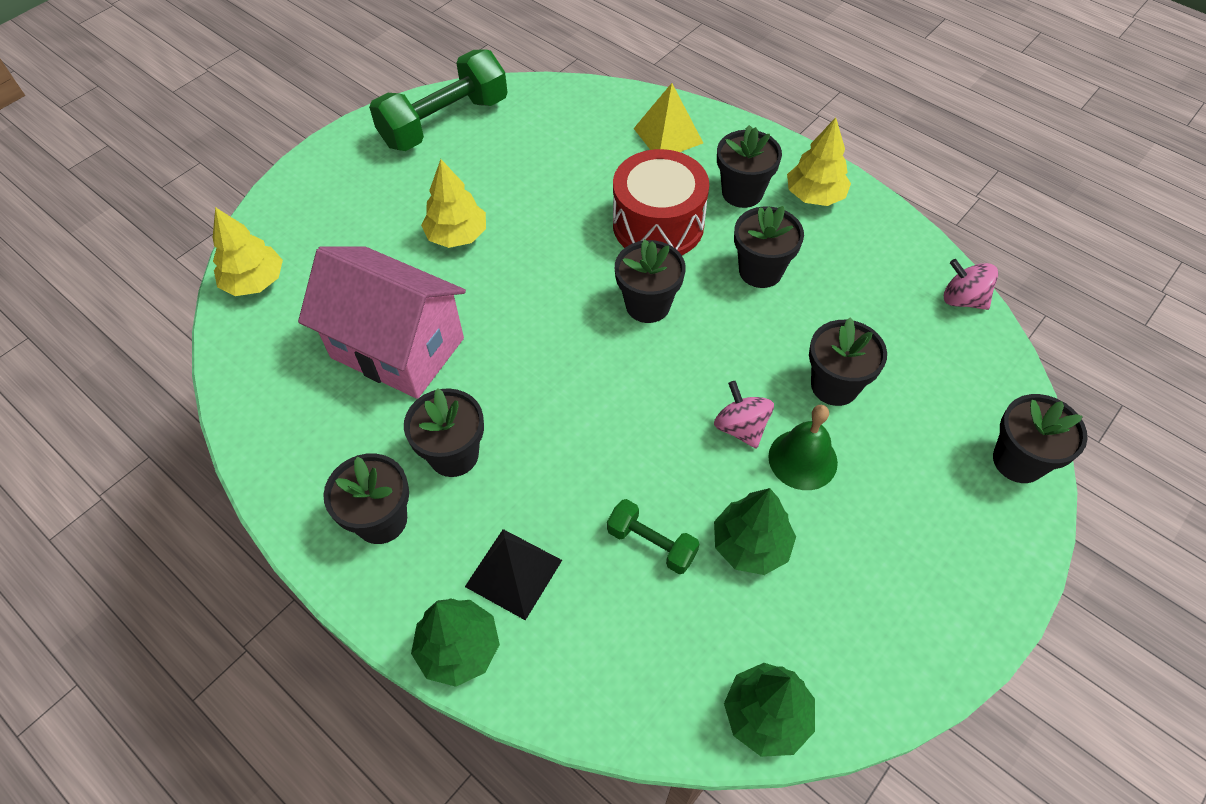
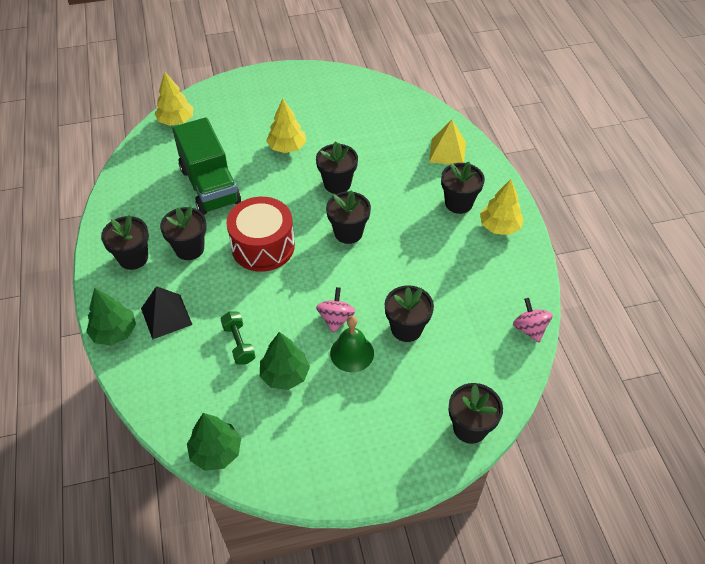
camera: 35 degrees right, 5 degrees down
(397, 348) = (210, 186): pink house -> green truck
(444, 122) = (334, 87): green dumbbell -> none
(658, 225) = (394, 195): red drum -> red drum (263, 246)
(760, 271) = (426, 249): black flower pot -> black flower pot (337, 184)

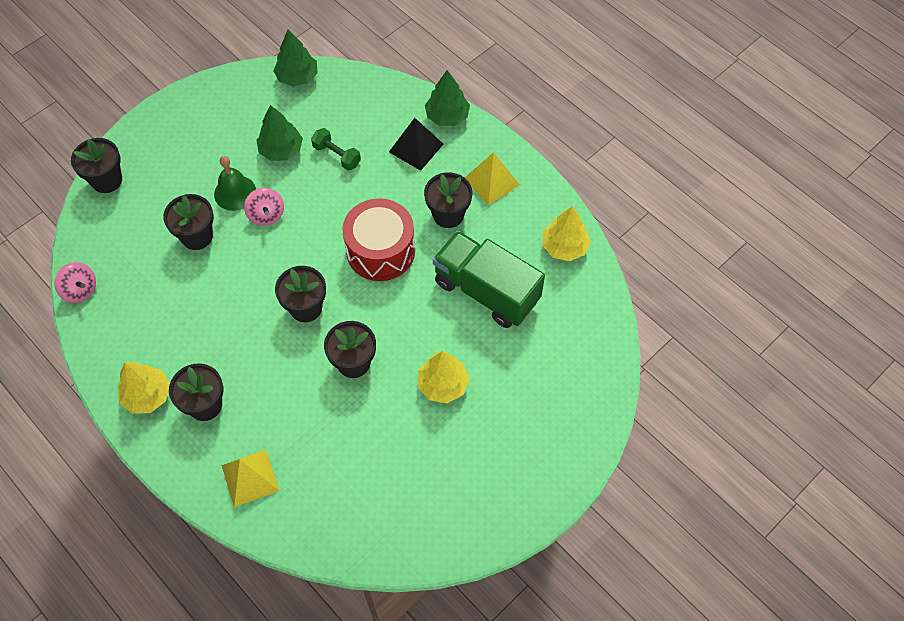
camera: 150 degrees right, 10 degrees up
(133, 258) = (491, 181): black flower pot -> yellow pyramid
(176, 121) = (597, 356): yellow tree -> yellow tree (564, 247)

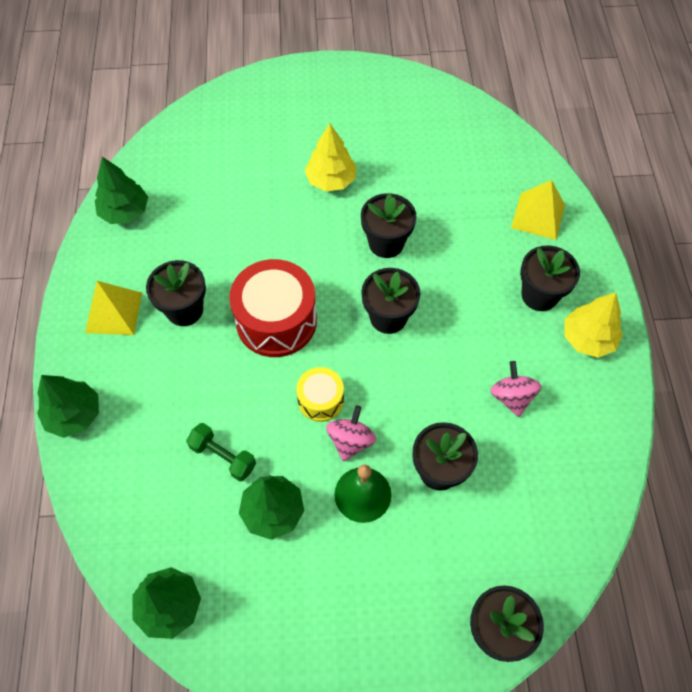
camera: 140 degrees left, 0 degrees up
(80, 290) = (601, 498): pink spinning top -> pink spinning top (511, 397)
(306, 224) = (320, 400): none -> yellow drum
(337, 155) = (223, 456): green dumbbell -> green dumbbell turned 45 degrees counterclockwise
(416, 148) = (140, 402): black pyramid -> none
(486, 291) = (225, 222): green truck -> none
(564, 247) = (125, 211): yellow tree -> green tree

